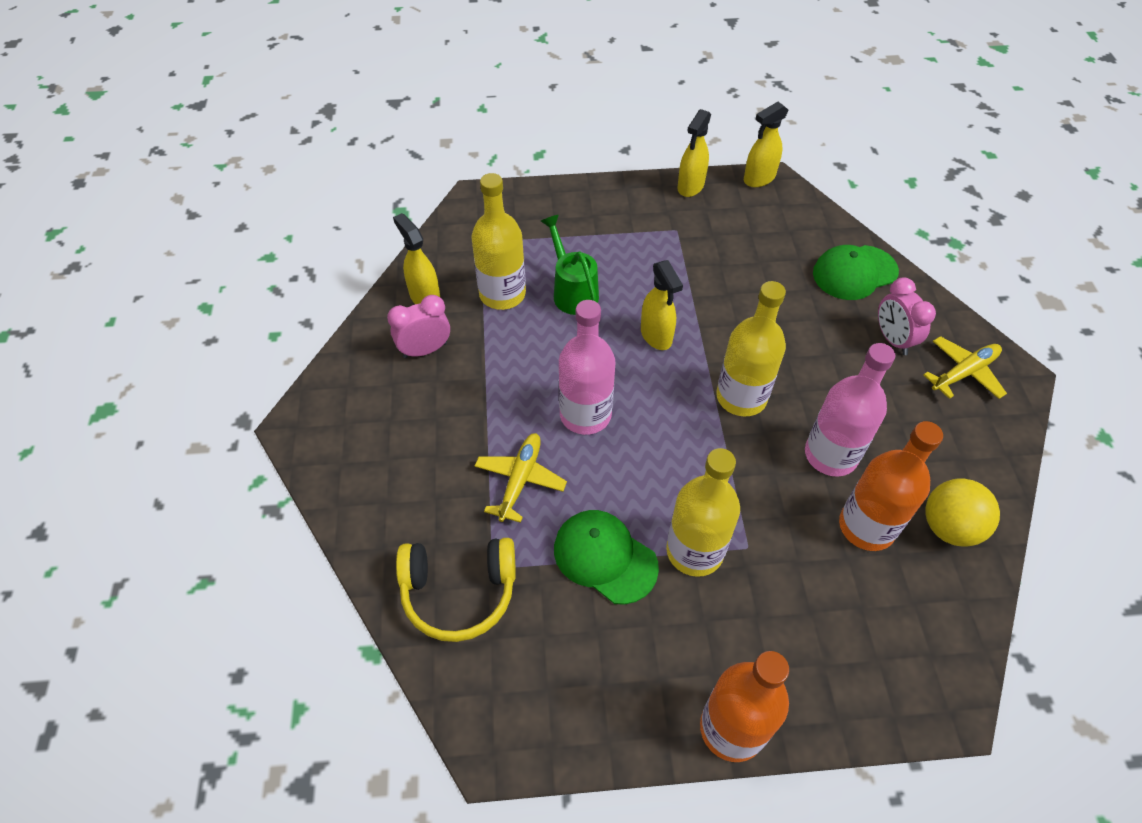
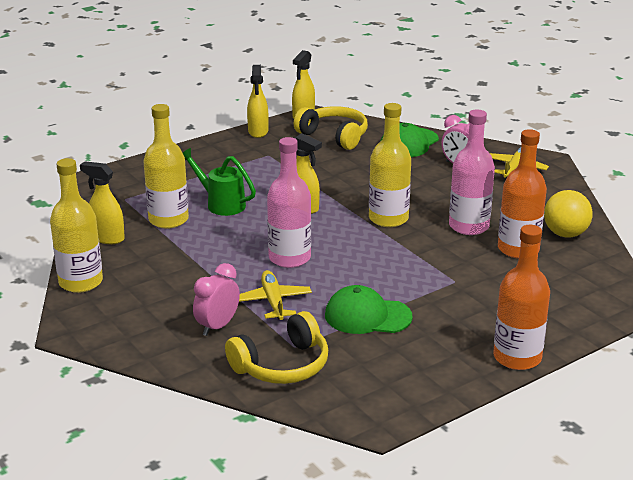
camera: 30 degrees left, 25 degrees down
(425, 350) = (136, 263): pink clock -> pink clock (217, 326)
(694, 551) = (423, 294): yellow bottle -> yellow bottle (81, 282)
(772, 226) = (334, 136): none -> yellow headphones

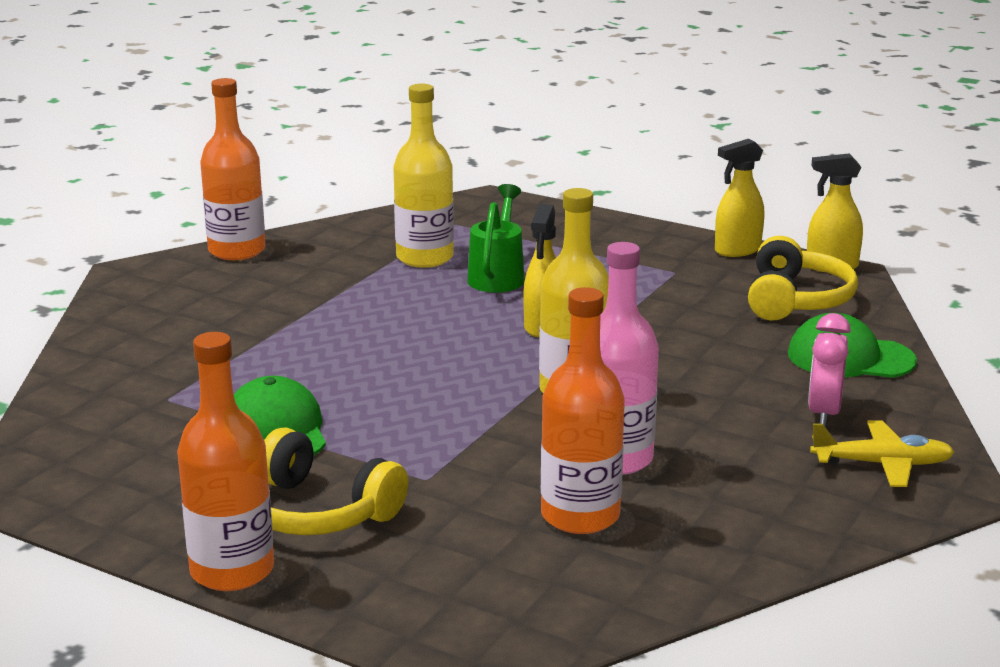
camera: 65 degrees right, 5 degrees down
(81, 282) = (237, 251): yellow bottle -> orange bottle
(107, 238) = (349, 238): yellow spray bottle -> none
(217, 326) = (187, 343): pink clock -> none
(273, 302) = (269, 362): yellow plane -> none
(282, 365) = (118, 400): yellow headphones -> yellow headphones (317, 511)
(289, 258) = (391, 348): pink bottle -> none
(565, 234) = (680, 553): yellow ball -> none

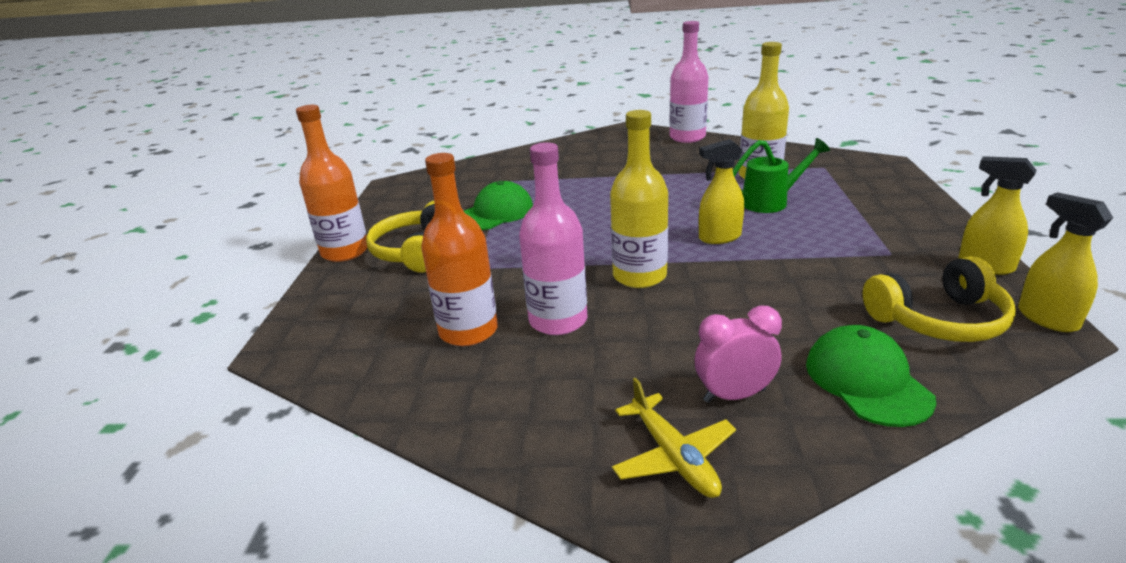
camera: 65 degrees right, 5 degrees up
(237, 251) = (687, 137): orange bottle -> pink bottle

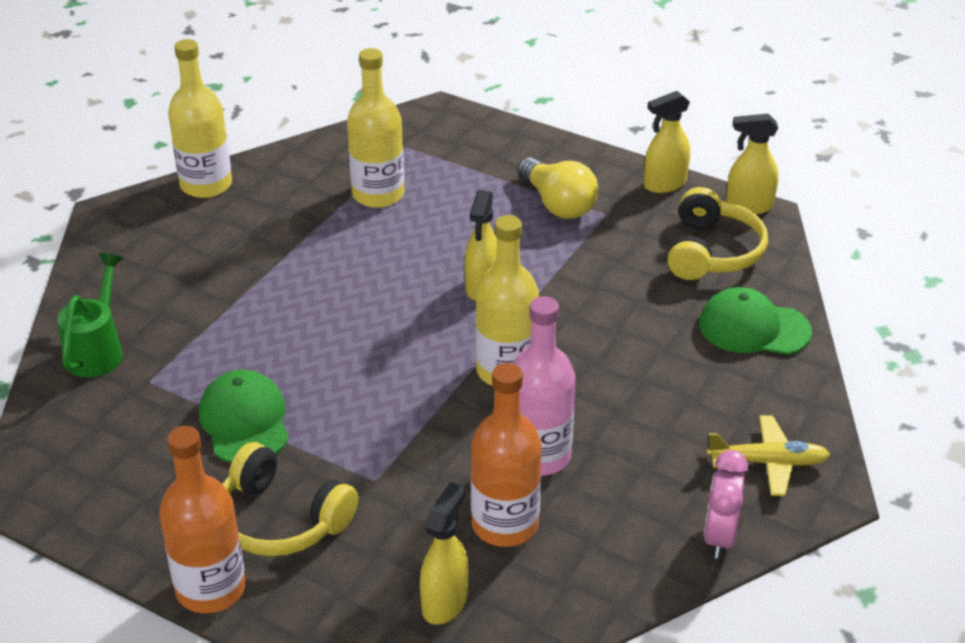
camera: 65 degrees left, 10 degrees up
(370, 333) = (445, 602): none -> yellow spray bottle
(687, 137) = (206, 185): pink bottle -> yellow bottle
(734, 395) = (723, 400): pink clock -> pink clock (719, 537)
(772, 202) = (444, 219): green watering can -> green watering can (98, 349)
(865, 232) = (557, 204): none -> yellow light bulb

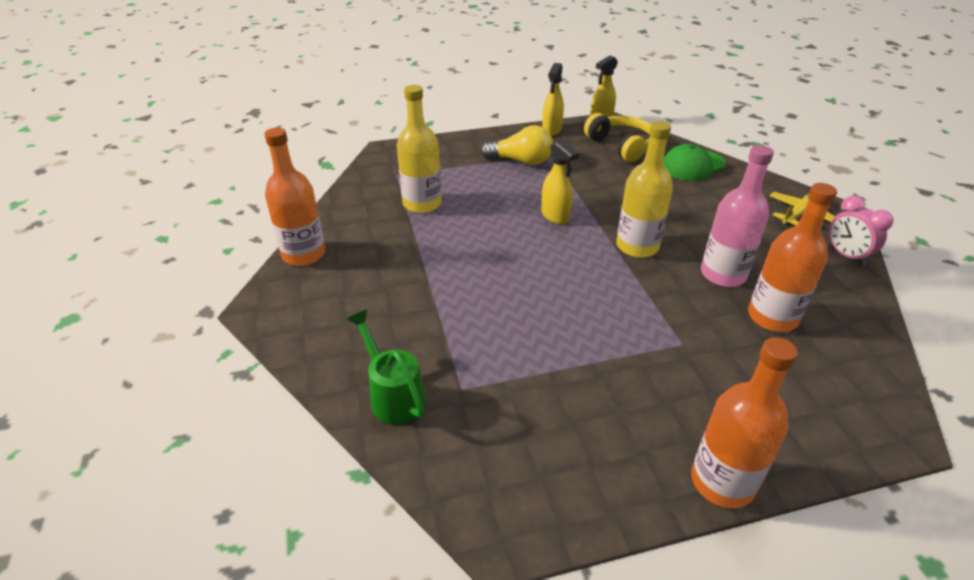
camera: 45 degrees left, 0 degrees up
(206, 185) = (304, 254): yellow bottle -> orange bottle
(245, 421) = (561, 367): green cap -> none
(281, 519) = (680, 405): yellow headphones -> none
(445, 602) = (825, 378): yellow spray bottle -> none

